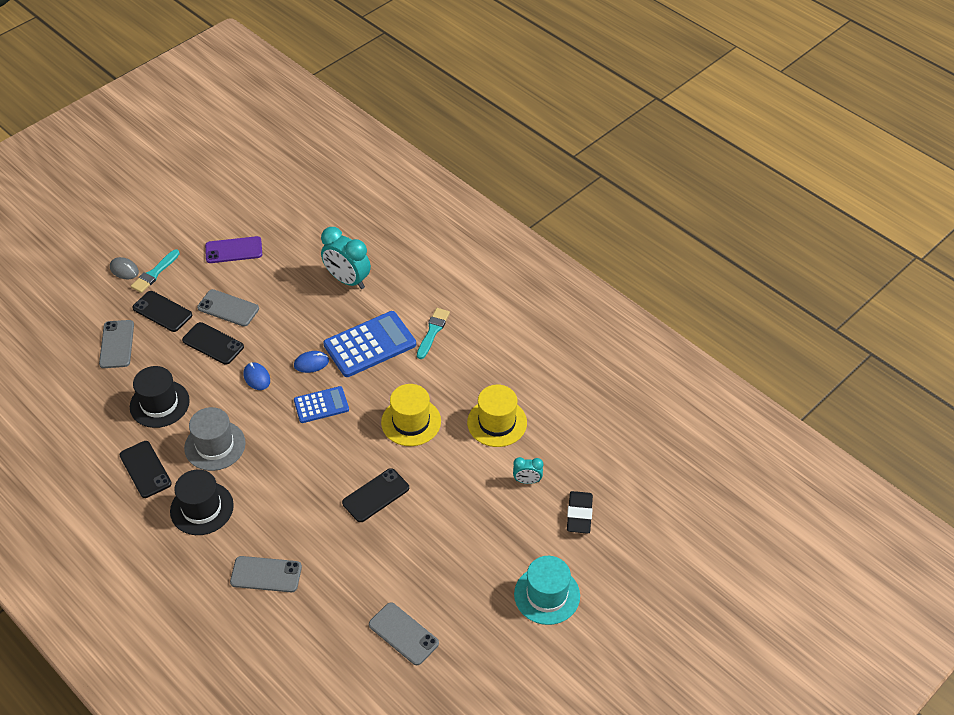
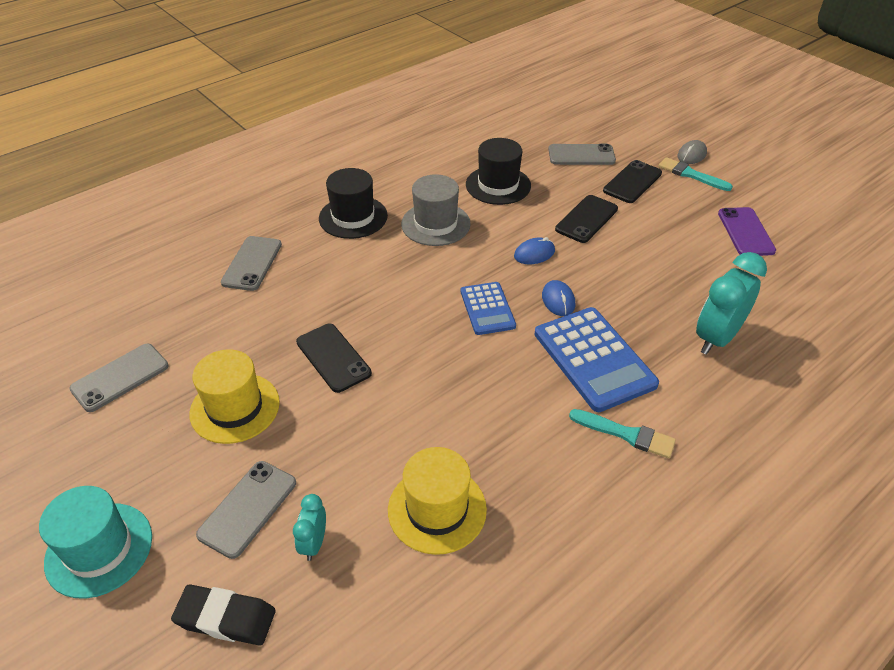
camera: 95 degrees right, 5 degrees down
(145, 469) = (412, 180): black phone -> none
(228, 308) = (645, 229): grey phone -> grey phone (248, 508)
(411, 422) = (450, 399): yellow hat -> yellow hat (235, 408)

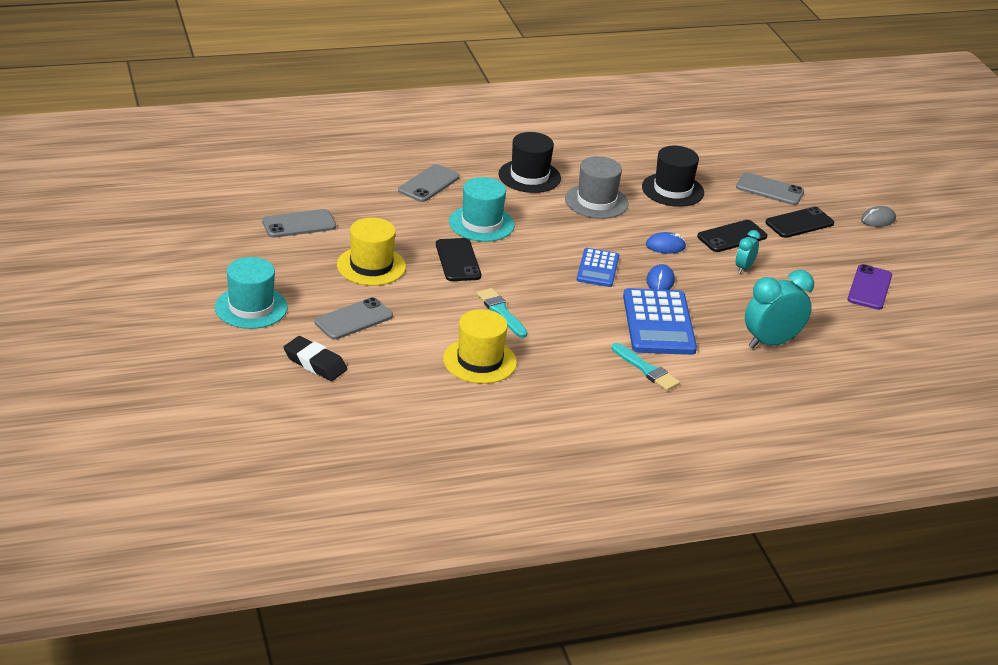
camera: 20 degrees right, 10 degrees down
(314, 543) = (388, 349): turquoise clock -> turquoise clock (744, 268)
(334, 295) = (481, 223): none -> turquoise hat
(691, 175) = (861, 234): turquoise brush -> turquoise brush (501, 312)

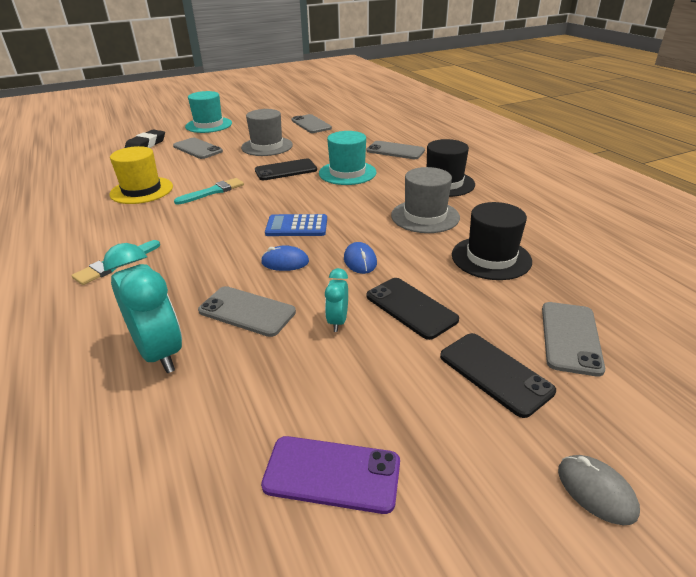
camera: 85 degrees right, 0 degrees up
(371, 266) = (267, 146): yellow hat -> grey hat
(658, 323) = (201, 266): blue calculator -> none
(727, 304) = (247, 311): none -> grey phone
(744, 268) = (337, 321): turquoise clock -> turquoise clock turned 105 degrees counterclockwise

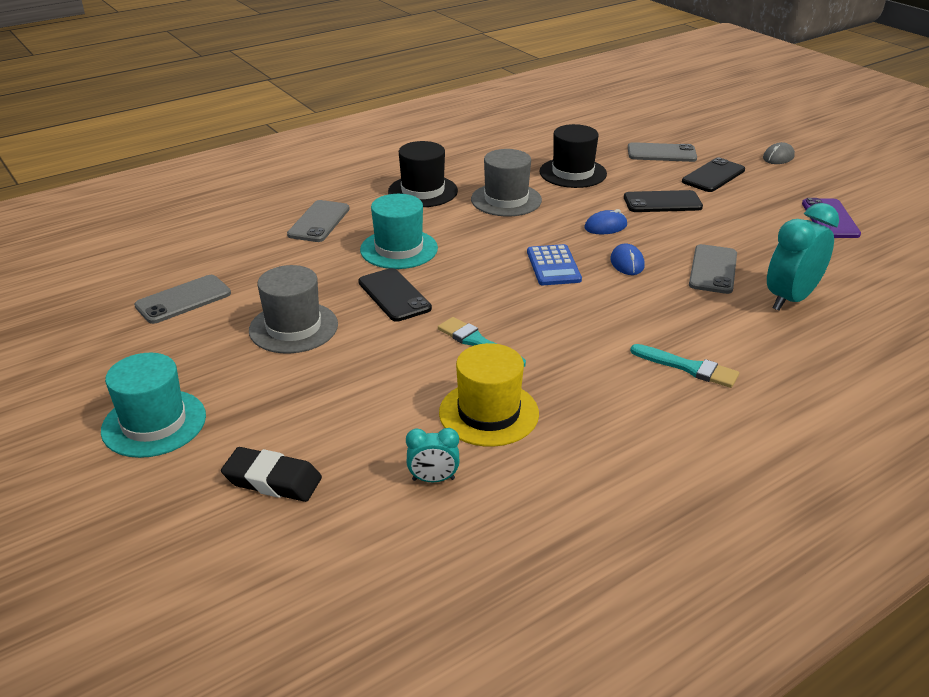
camera: 100 degrees left, 0 degrees up
(197, 149) = (300, 402): grey phone -> none
(337, 321) = (698, 229): turquoise clock -> turquoise clock (433, 479)
(411, 308) = (662, 202): black phone -> black phone turned 45 degrees clockwise

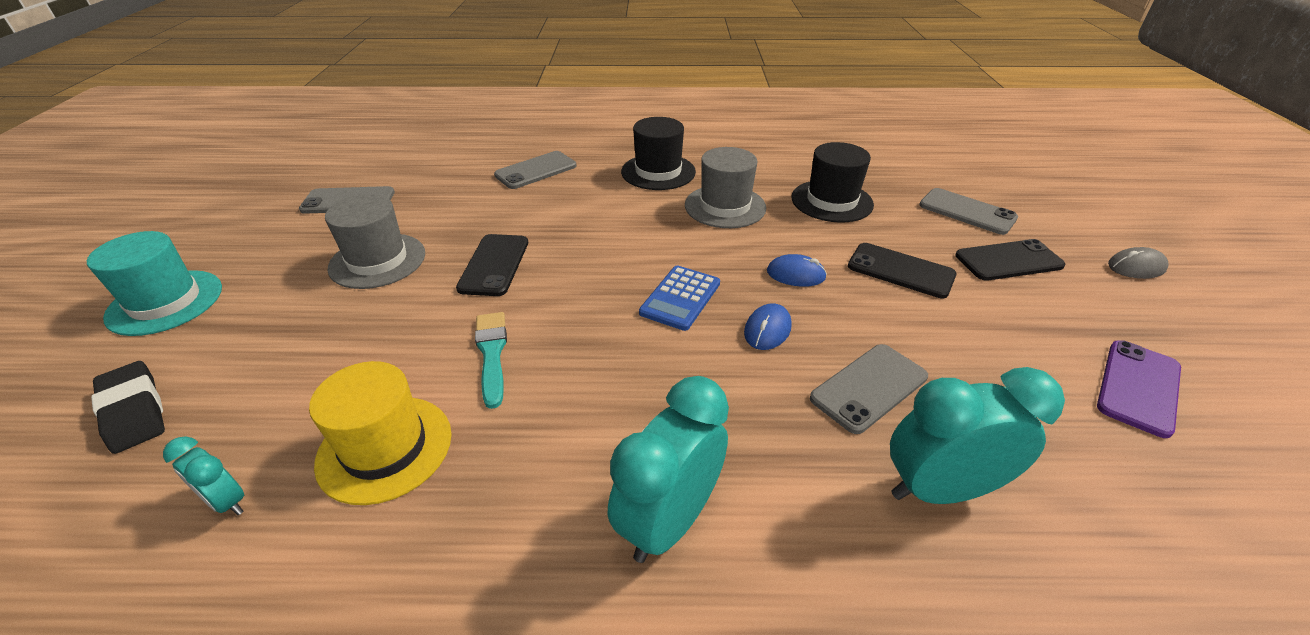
camera: 35 degrees right, 5 degrees up
(399, 249) = (562, 220): turquoise hat -> none
(688, 367) = (669, 520): turquoise brush -> turquoise clock

